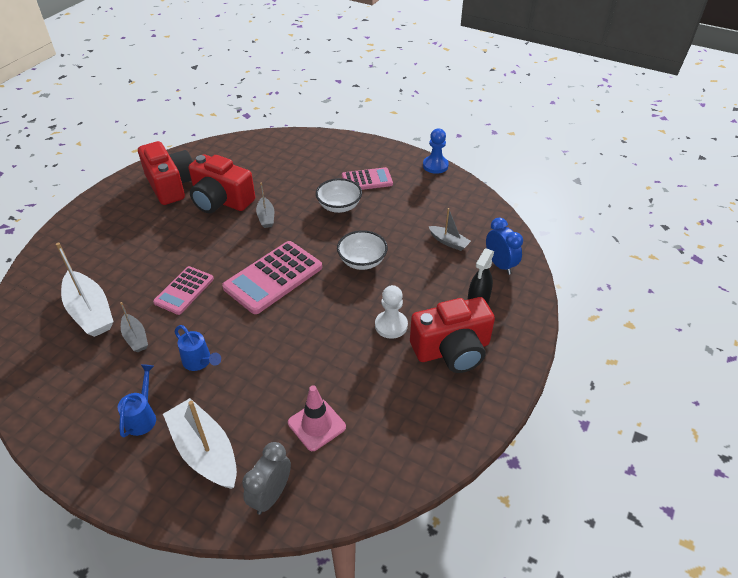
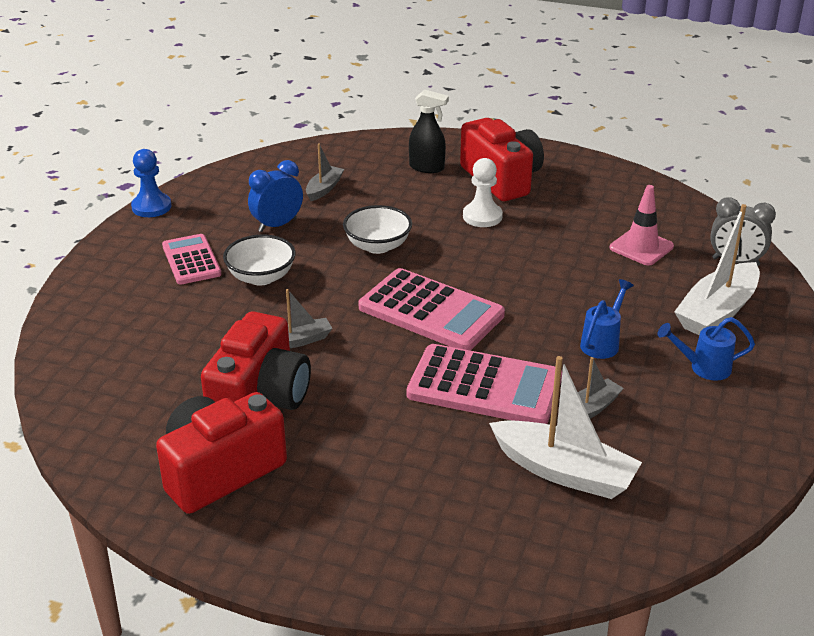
camera: 100 degrees left, 10 degrees down
(90, 312) = (564, 472): white boat -> white boat turned 75 degrees clockwise
(184, 290) = (484, 386): pink calculator -> pink calculator, size x1.62
(500, 265) = (358, 156): blue clock -> blue clock (277, 225)

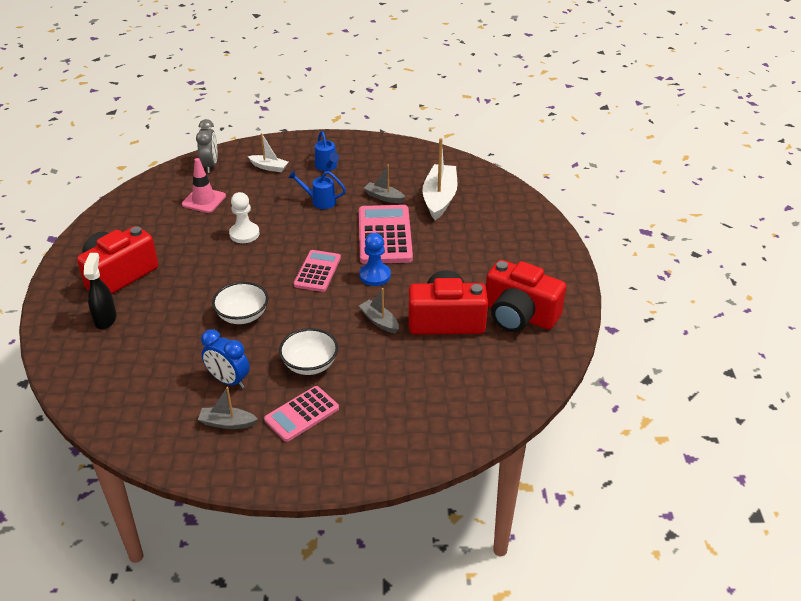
camera: 110 degrees left, 5 degrees up
(151, 207) = (221, 478): blue pawn -> blue pawn (375, 275)
(324, 189) = (158, 370): grey boat -> grey boat (227, 423)
(431, 311) = (317, 271): pink calculator -> pink calculator, size x0.62
(482, 216) = (182, 274): white pawn -> white pawn (244, 234)
(717, 312) = (269, 167): white boat -> white boat, size x0.54

